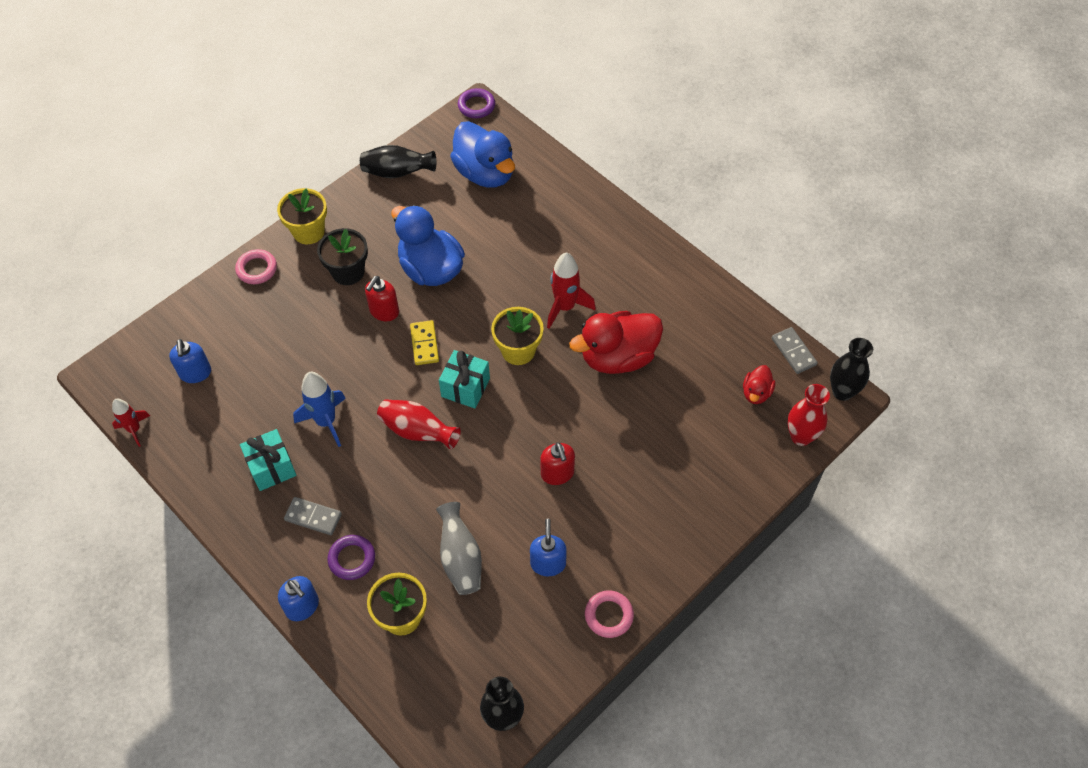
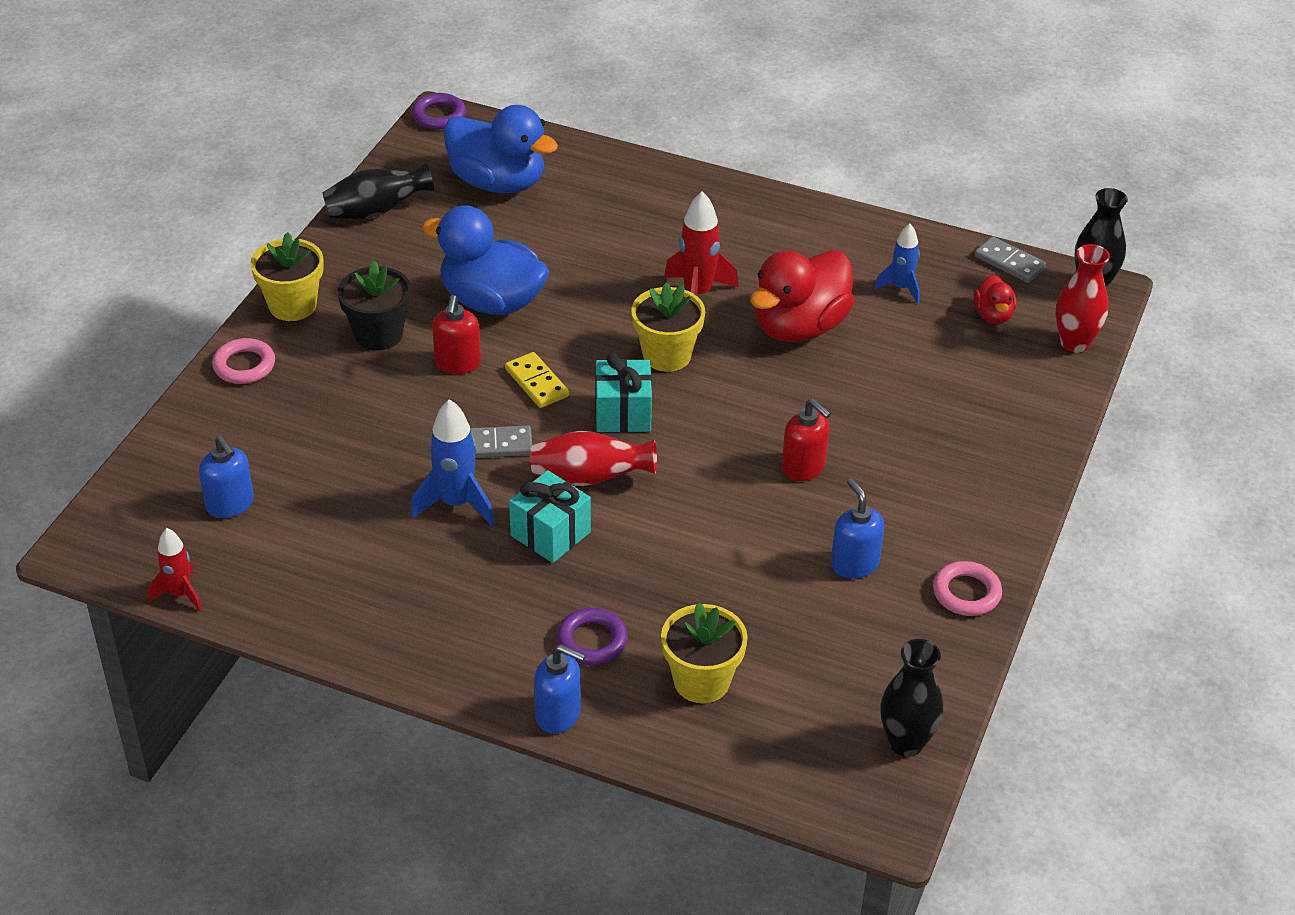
camera: 25 degrees left, 15 degrees down
(271, 467) = (412, 576): turquoise gift -> turquoise gift (550, 534)
(313, 517) = (508, 613): grey domino -> grey domino (495, 445)
(460, 558) = (738, 594): grey vase -> none
(705, 348) = (901, 288): none -> blue rocket

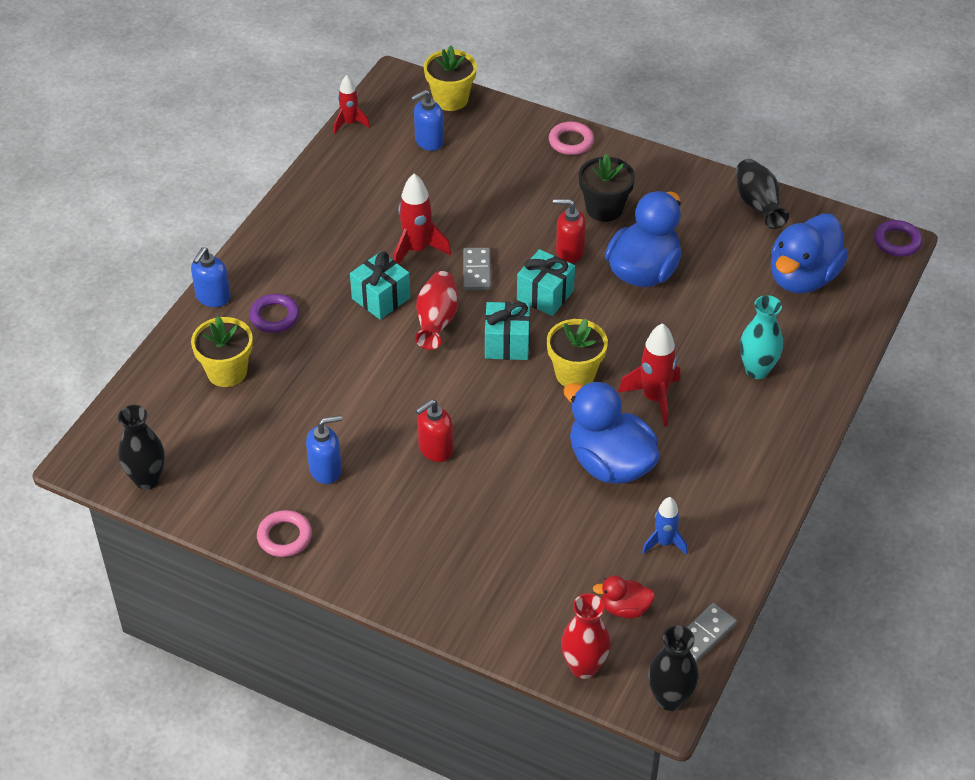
camera: 95 degrees right, 5 degrees up
(292, 305) = (638, 163): yellow flower pot -> yellow flower pot (450, 99)
(456, 504) = (417, 250): blue rocket -> red rocket
(537, 383) = (545, 295): yellow domino -> turquoise gift
(645, 219) = (757, 370): none -> turquoise vase
(799, 327) = (610, 463): red duck -> blue duck

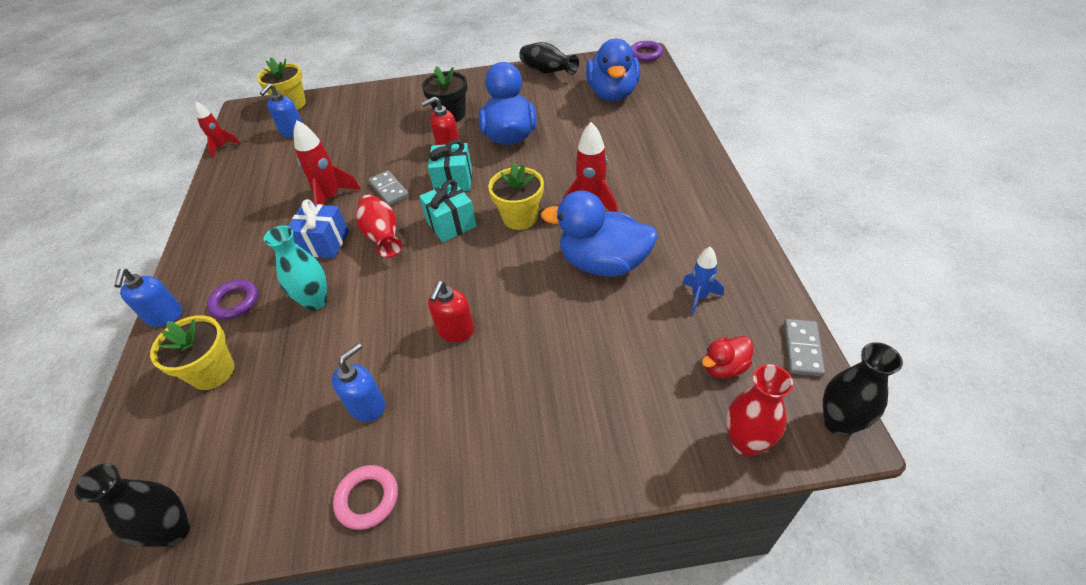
camera: 30 degrees left, 0 degrees up
(381, 298) = (324, 243): turquoise gift -> blue gift
(571, 141) = (396, 91): pink ring -> none
(757, 370) = (640, 153): turquoise vase -> turquoise vase (315, 301)

